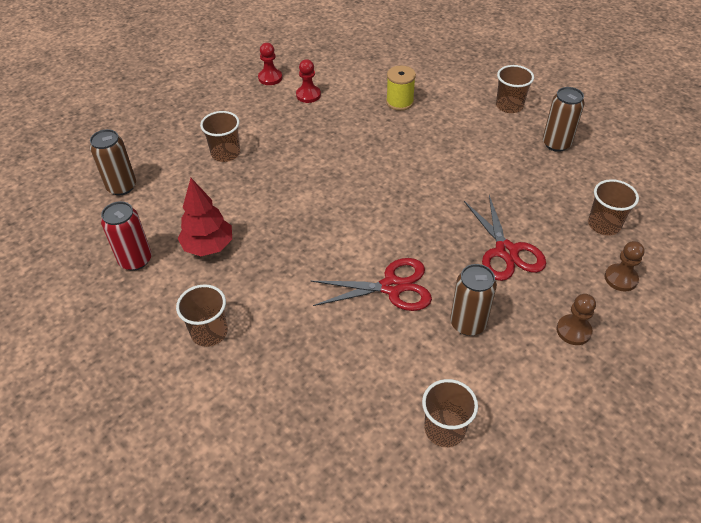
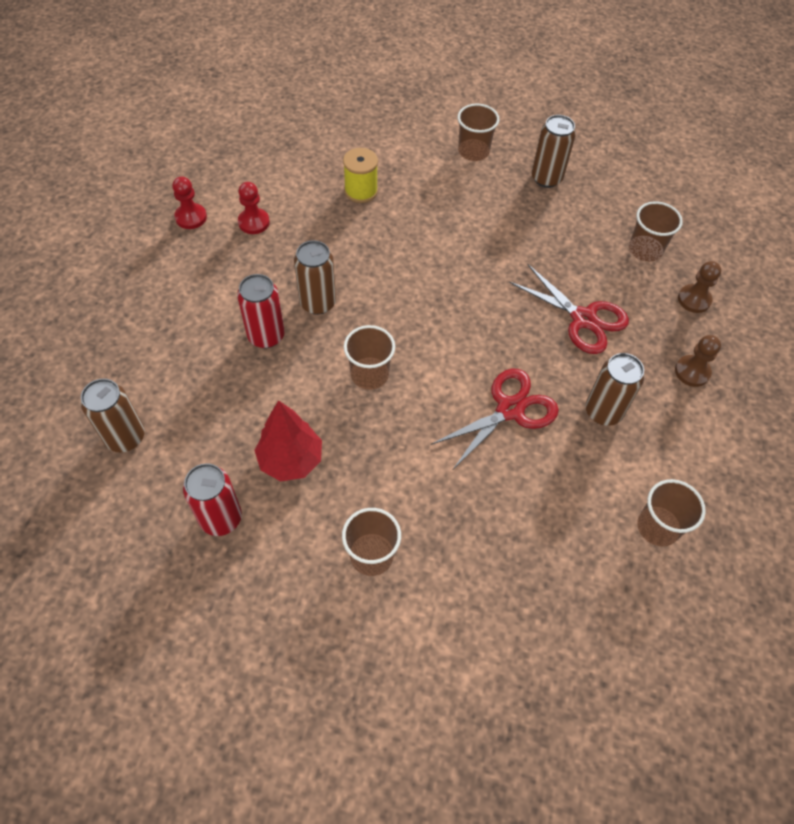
camera: 35 degrees left, 10 degrees up
(225, 153) = (217, 337): brown cup -> brown cup (369, 374)
(257, 165) = (266, 336): none -> red can
(309, 159) = (318, 303): none -> brown can

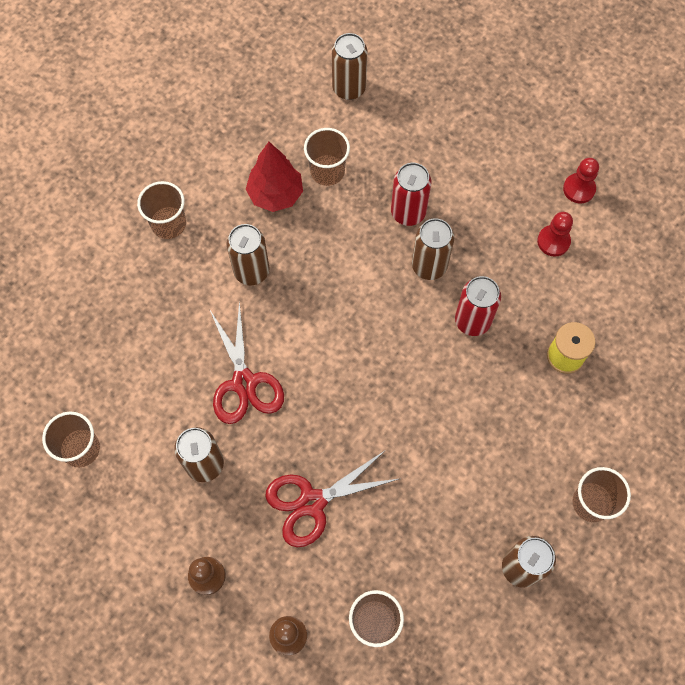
camera: 115 degrees right, 10 degrees up
(221, 518) = (248, 134): red can -> red can (472, 321)
(369, 374) = (331, 281): brown cup -> brown cup (327, 171)
(391, 448) = (251, 271): none -> brown can

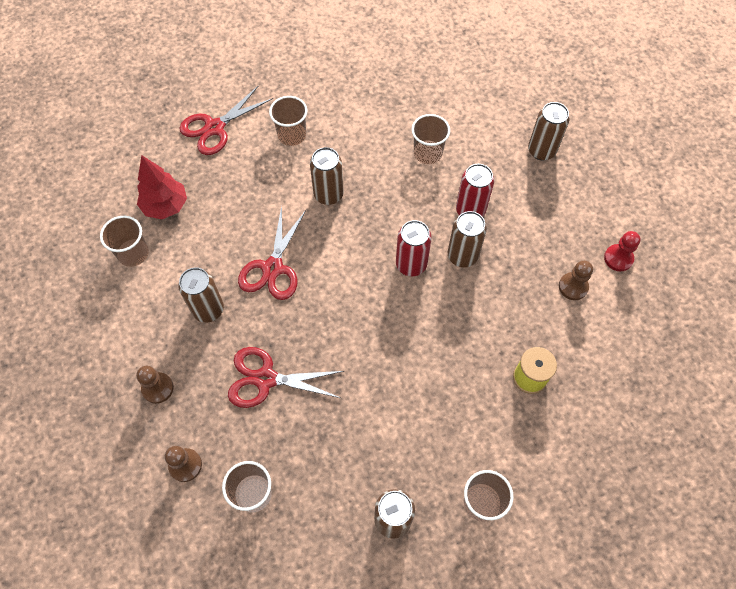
camera: 30 degrees right, 5 degrees down
(76, 259) = (214, 128): none -> red scissors
(275, 195) = (379, 151): red tree -> red tree (166, 206)
(349, 88) = (480, 104): brown can -> brown can (541, 151)
(472, 321) = (471, 312): red can -> red can (411, 264)
(553, 241) = (573, 287): red pawn -> brown pawn

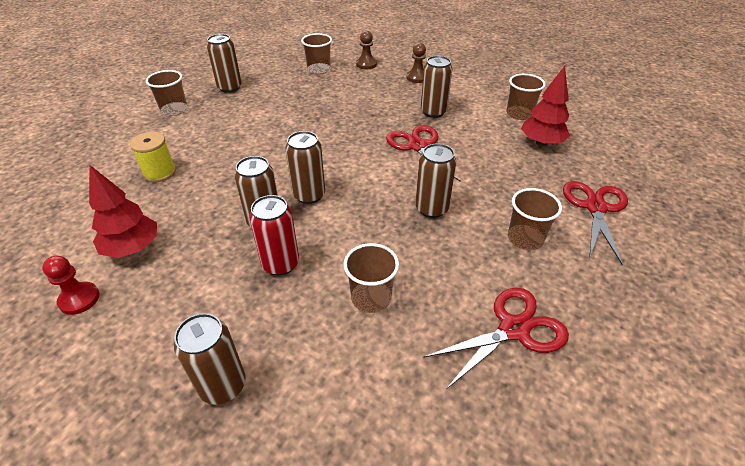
camera: 145 degrees right, 20 degrees down
(265, 378) = (359, 102): red scissors -> red scissors (514, 329)
(411, 264) = (309, 195): red can -> brown can
(573, 287) = (133, 248): brown pawn -> red tree

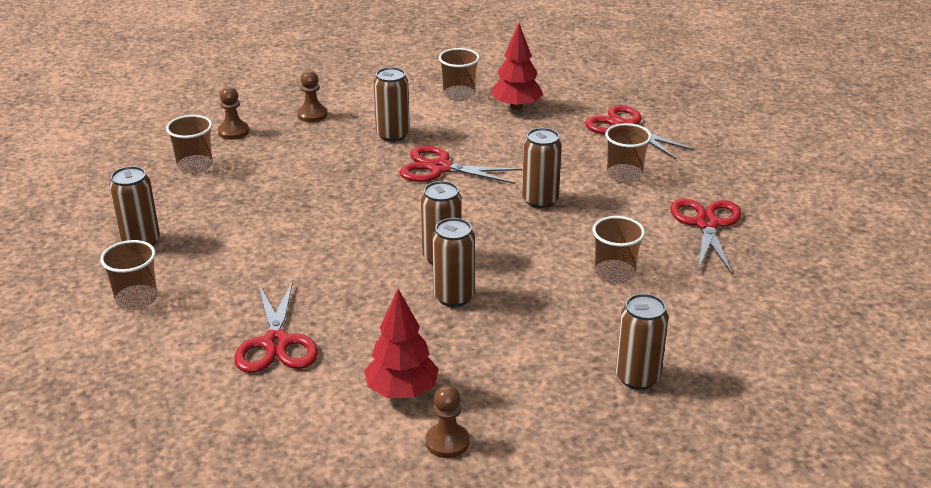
camera: 55 degrees left, 10 degrees down
(79, 299) = (447, 442): red pawn -> brown pawn
(159, 172) = (276, 343): yellow spool -> red scissors
(280, 264) = (524, 306): red can -> none

